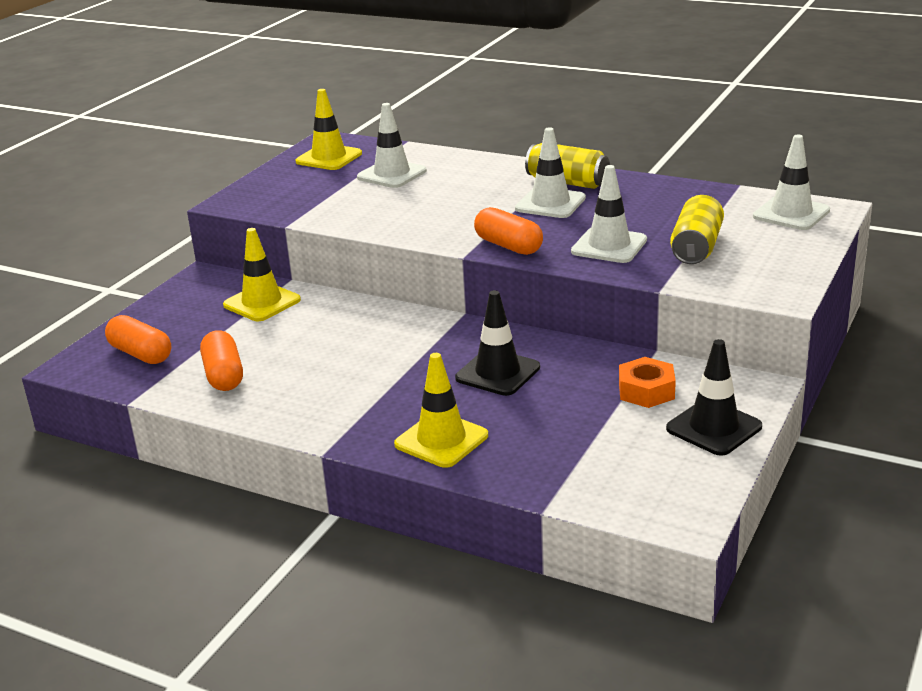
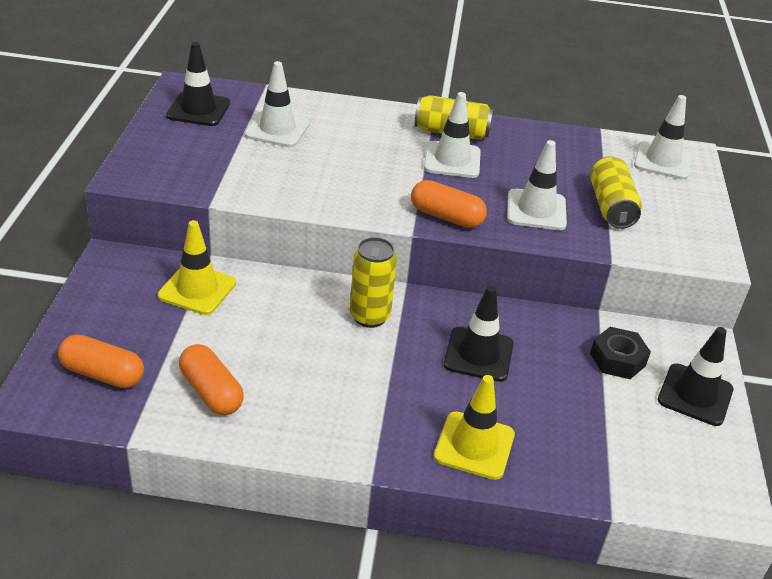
camera: 25 degrees left, 10 degrees up
(329, 158) = (198, 109): yellow traffic cone -> black traffic cone
(409, 335) = (369, 316): none -> yellow can
(646, 391) = (617, 359): orange nut -> black nut

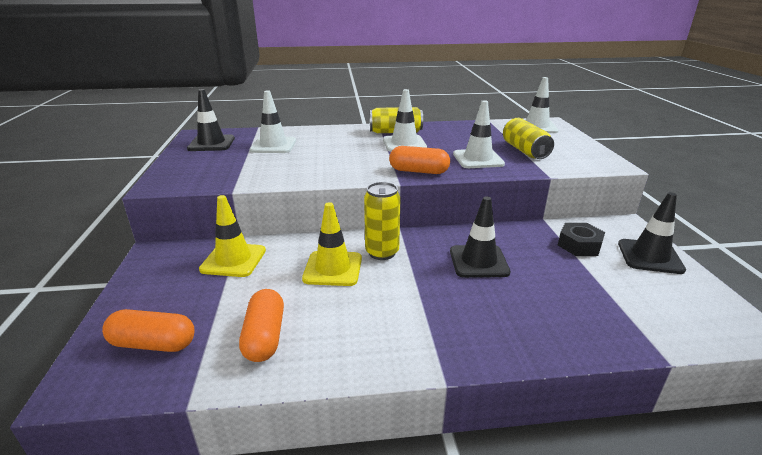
camera: 10 degrees left, 10 degrees down
(211, 392) = (265, 337): orange capsule -> orange capsule turned 45 degrees clockwise
(474, 445) = (517, 329): yellow traffic cone -> yellow traffic cone (333, 269)

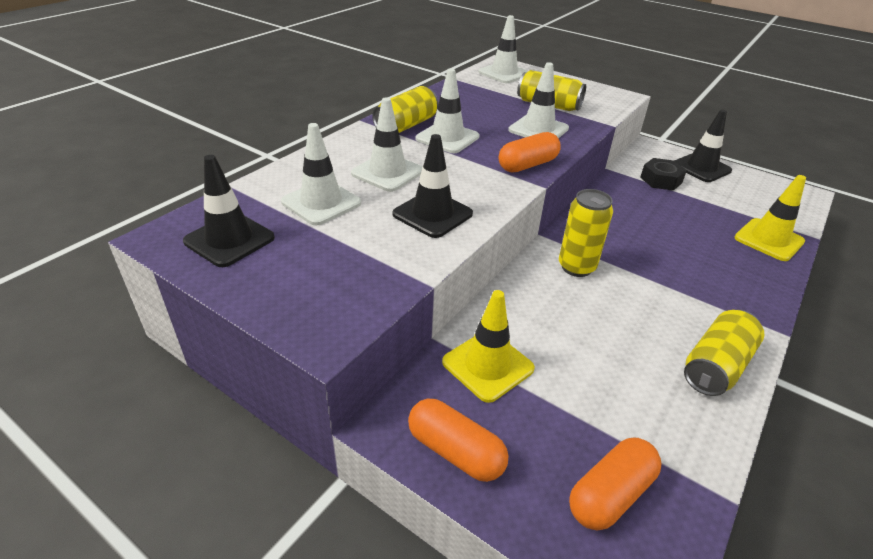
camera: 50 degrees left, 10 degrees up
(265, 337) = (659, 403): orange capsule -> orange capsule (455, 451)
(331, 146) = (387, 172): none -> white traffic cone
(333, 269) = (576, 308): yellow traffic cone -> yellow traffic cone (769, 240)
(343, 351) = (716, 366): none -> yellow can
(478, 261) = (641, 231): black traffic cone -> black traffic cone (432, 214)

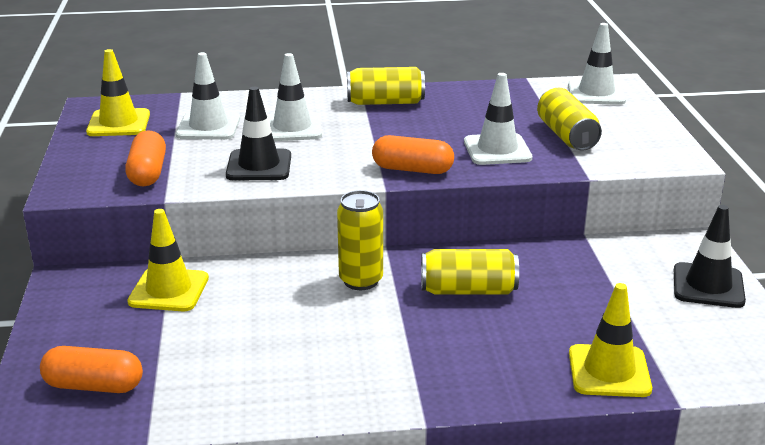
camera: 50 degrees right, 10 degrees down
(229, 240) = (118, 123): black traffic cone -> yellow traffic cone
(447, 138) = (396, 124): white traffic cone -> none
(455, 451) = (67, 312): orange capsule -> orange capsule (148, 173)
(661, 180) = (621, 271): black nut -> none
(716, 366) = (312, 393): yellow can -> yellow can (468, 290)

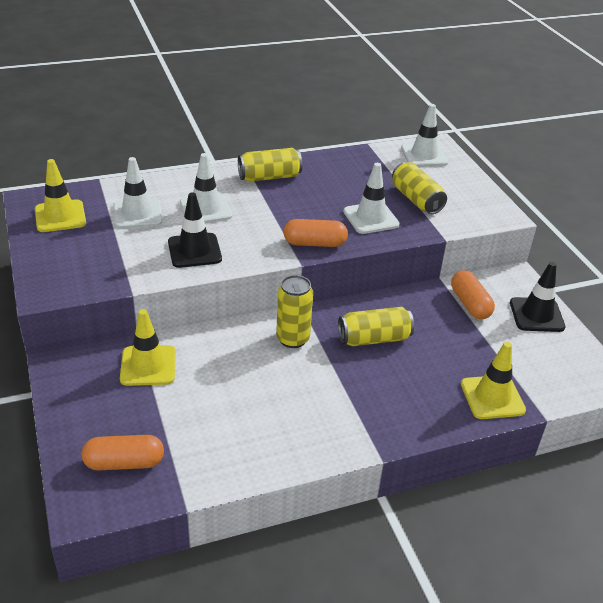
camera: 15 degrees left, 10 degrees up
(148, 173) = (107, 266): orange capsule -> orange capsule (470, 304)

